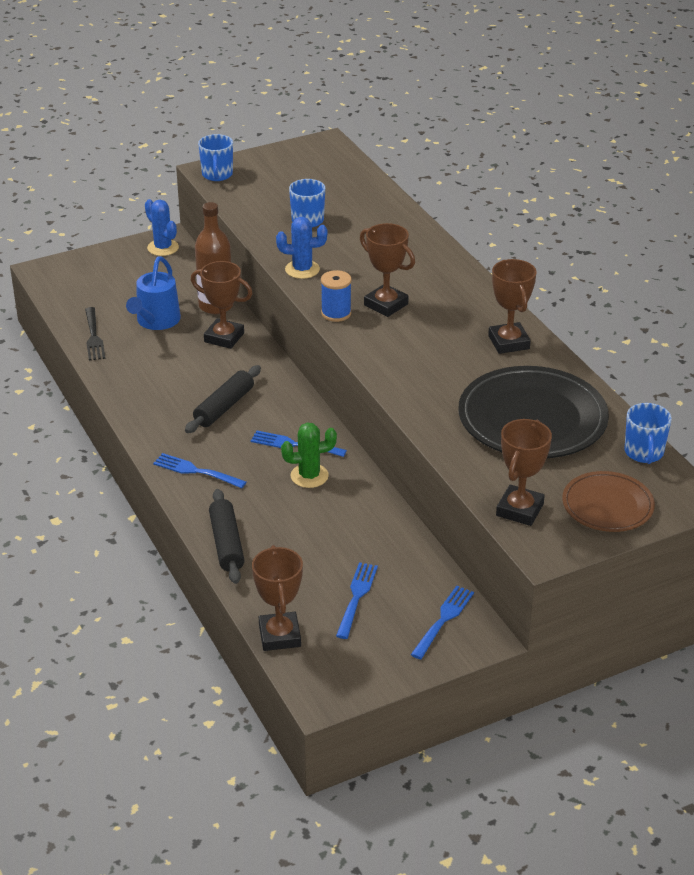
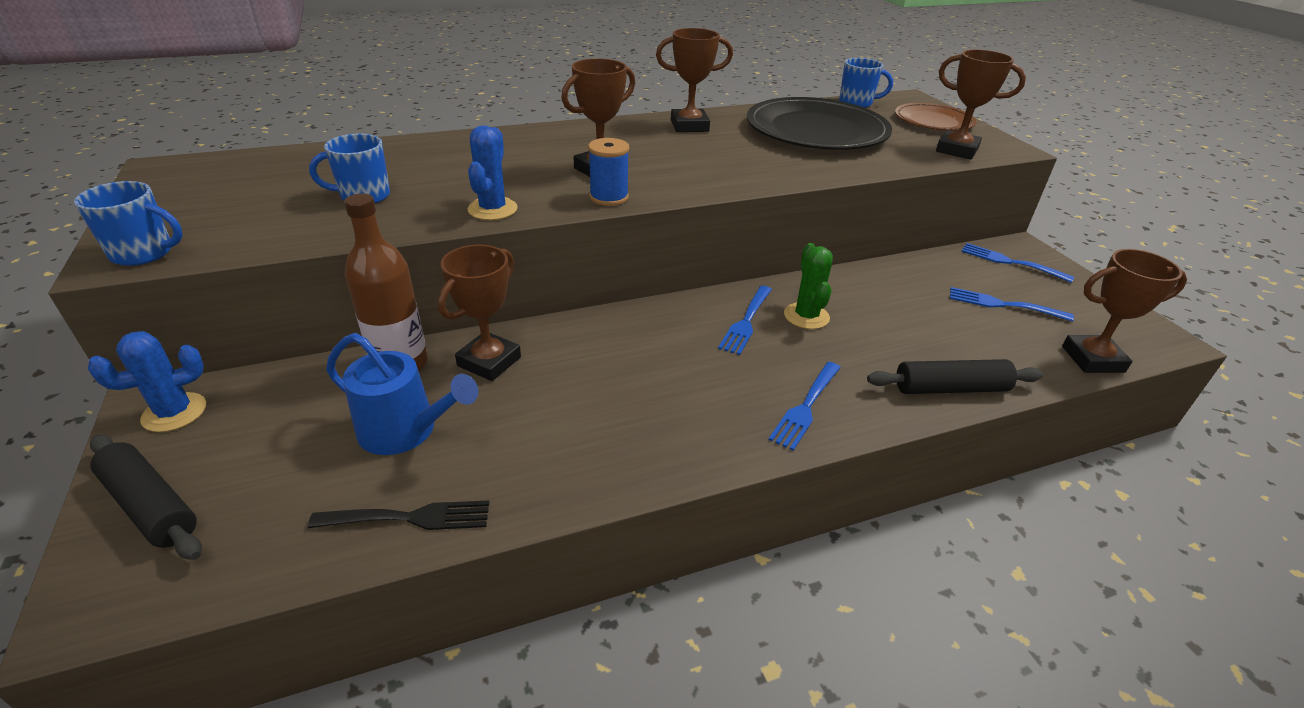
camera: 85 degrees left, 0 degrees up
(224, 407) = (660, 372): black rolling pin -> black rolling pin (151, 505)

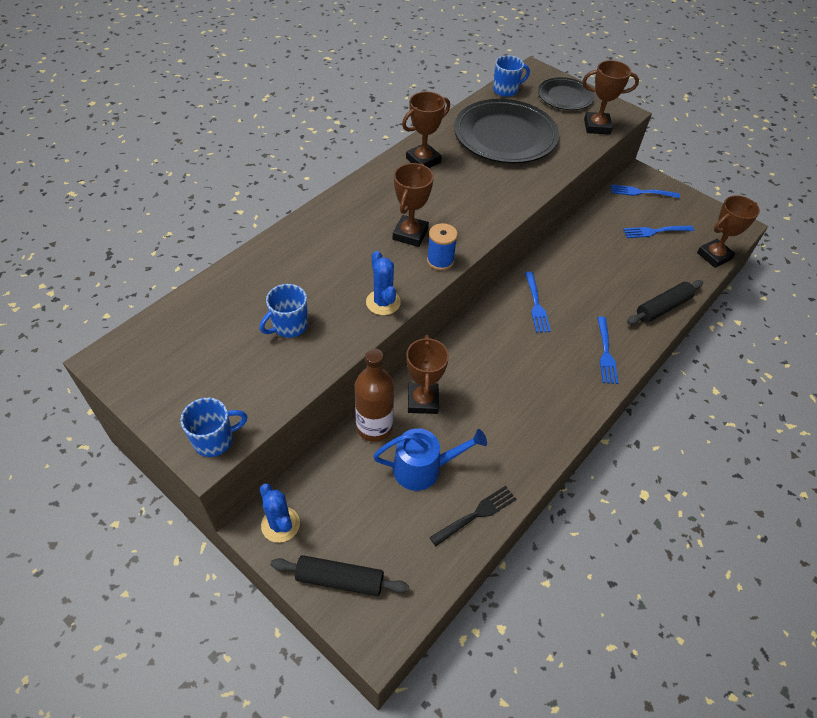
camera: 30 degrees left, 15 degrees up
(174, 412) = (280, 524): blue cactus -> blue cactus turned 60 degrees counterclockwise
(806, 316) = (564, 286): green cactus -> none
(933, 121) = (565, 97): brown plate -> black plate

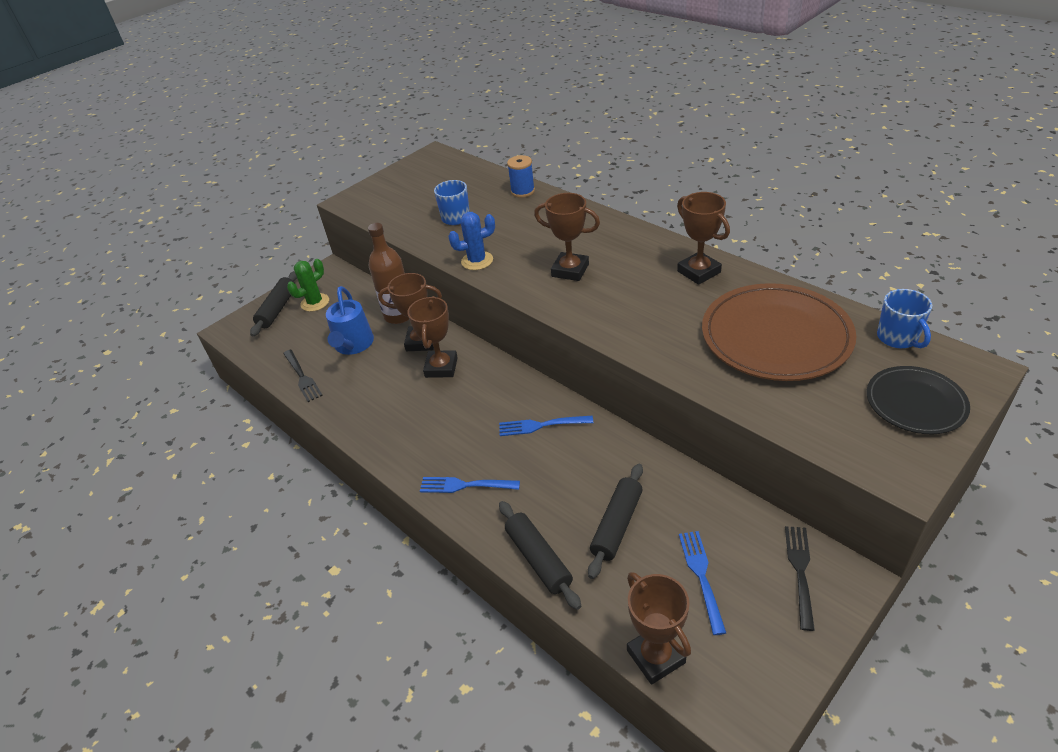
camera: 100 degrees right, 10 degrees down
(215, 440) = (356, 202): blue mug -> none
(280, 524) = (328, 278): blue cactus -> none
(333, 530) = (315, 302): none -> green cactus
(440, 260) = (532, 291): blue spool -> blue spool (522, 191)
(505, 136) = (775, 337): black plate -> brown plate
(597, 126) = (842, 436): brown trophy -> brown trophy (441, 367)
(625, 266) = (617, 525): none -> black rolling pin
(642, 192) = (800, 572): blue fork -> black fork

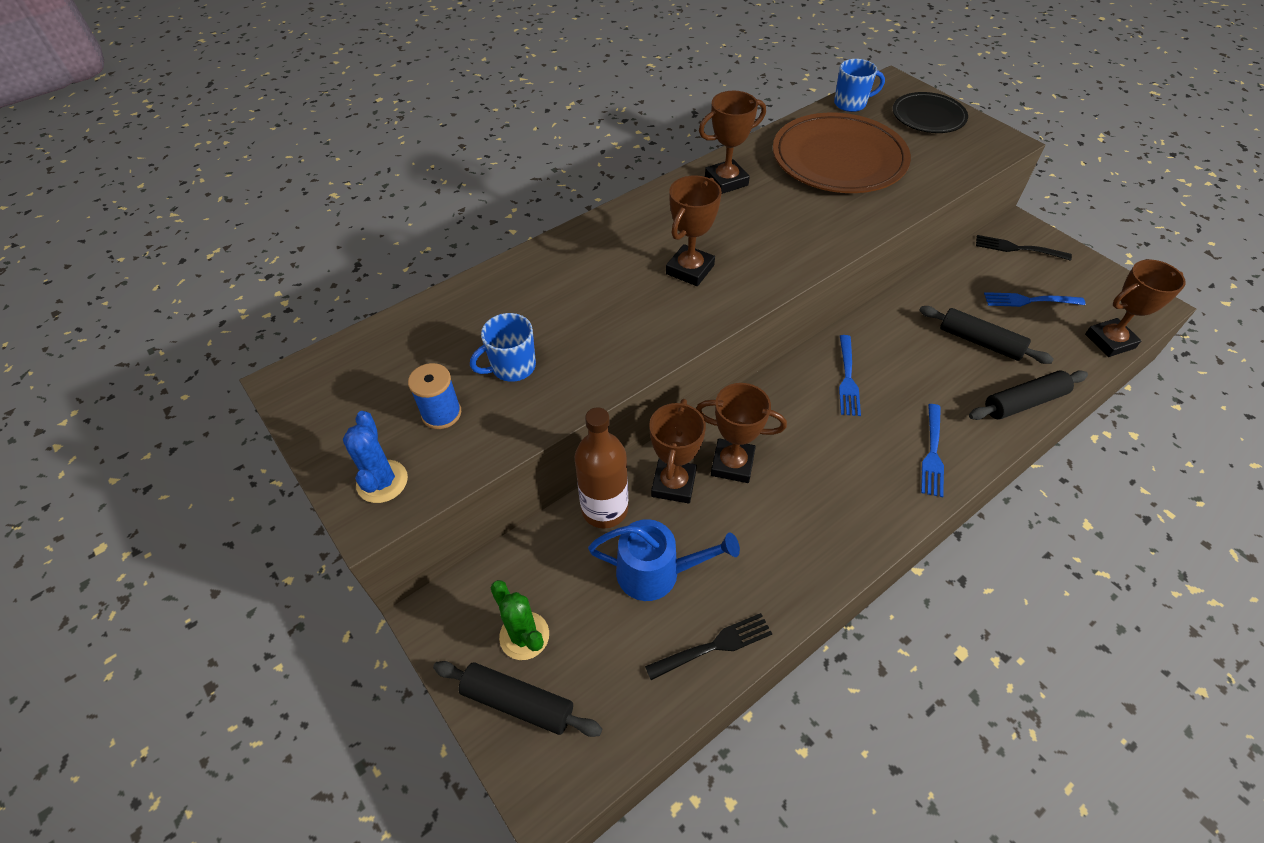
camera: 85 degrees left, 10 degrees up
(477, 261) = (636, 351): blue cactus -> blue cactus (382, 481)
(522, 191) = (483, 290): blue spool -> blue spool (441, 413)

